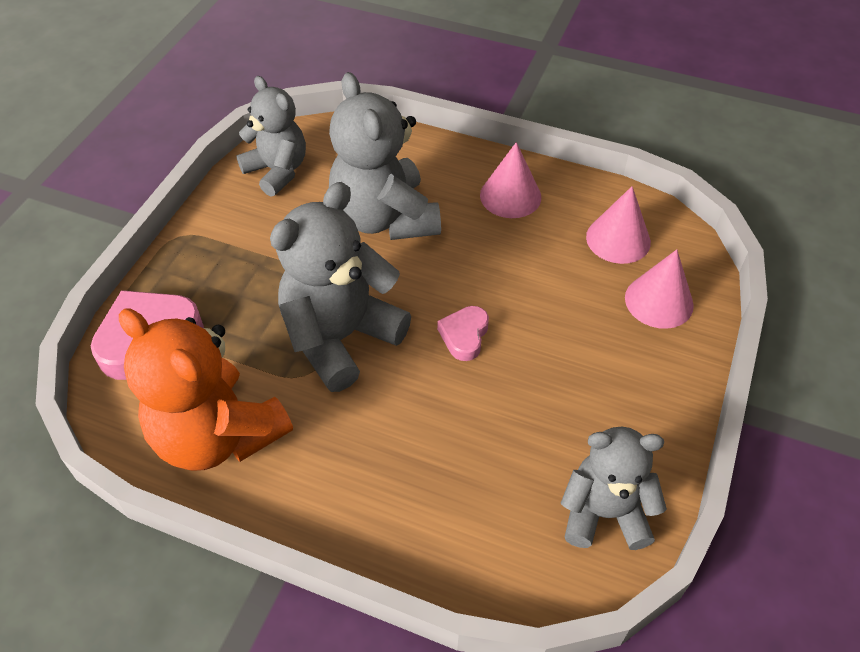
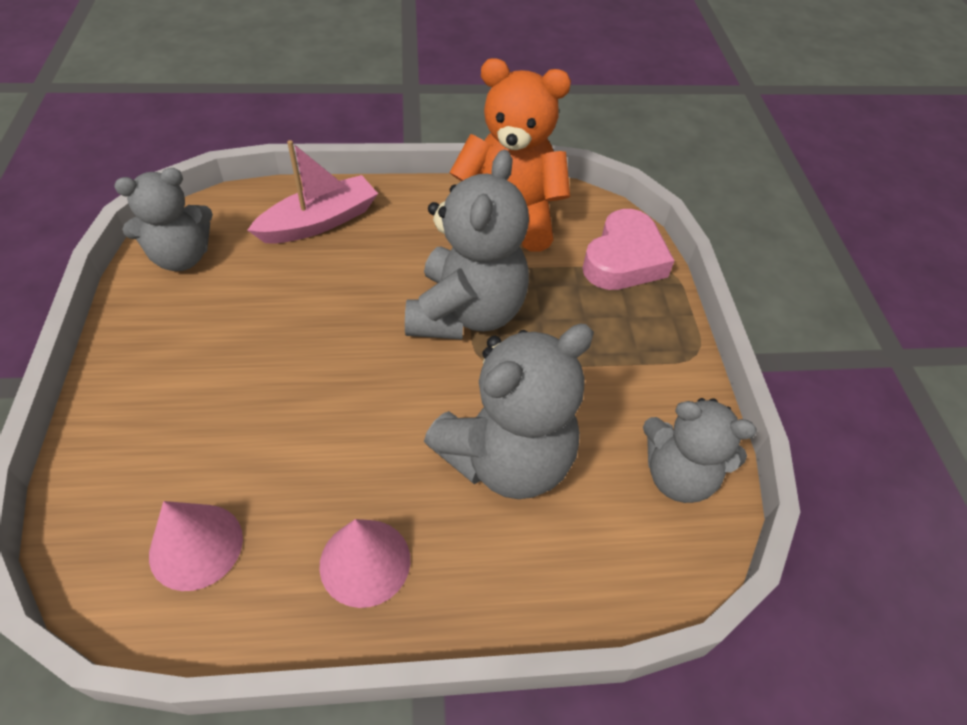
camera: 150 degrees right, 0 degrees up
(384, 218) = (506, 458): grey teddy bear -> grey teddy bear turned 105 degrees clockwise
(433, 510) = (319, 222): none -> pink boat
(464, 336) = (349, 353): pink heart -> none
(659, 301) = (135, 470): pink cone -> none

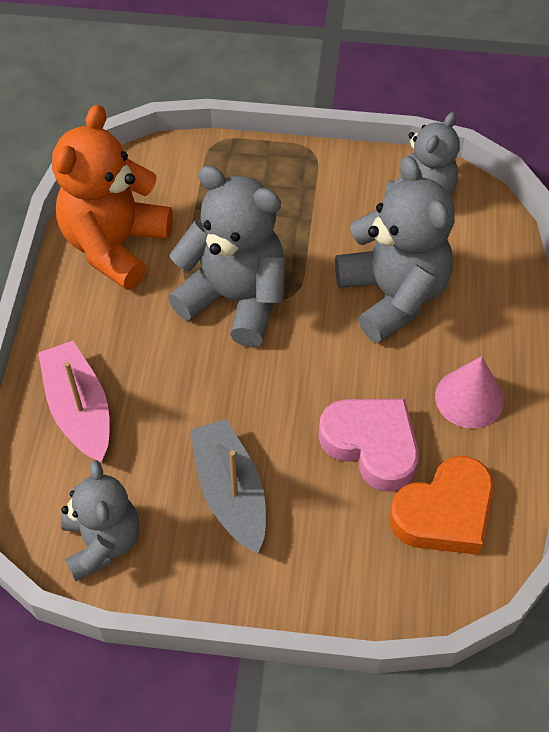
camera: 75 degrees left, 5 degrees up
(196, 546) = (444, 513): pink cone -> orange heart
(230, 339) = (230, 492): none -> grey boat
(624, 259) = (195, 170): pink heart -> pink heart (371, 445)

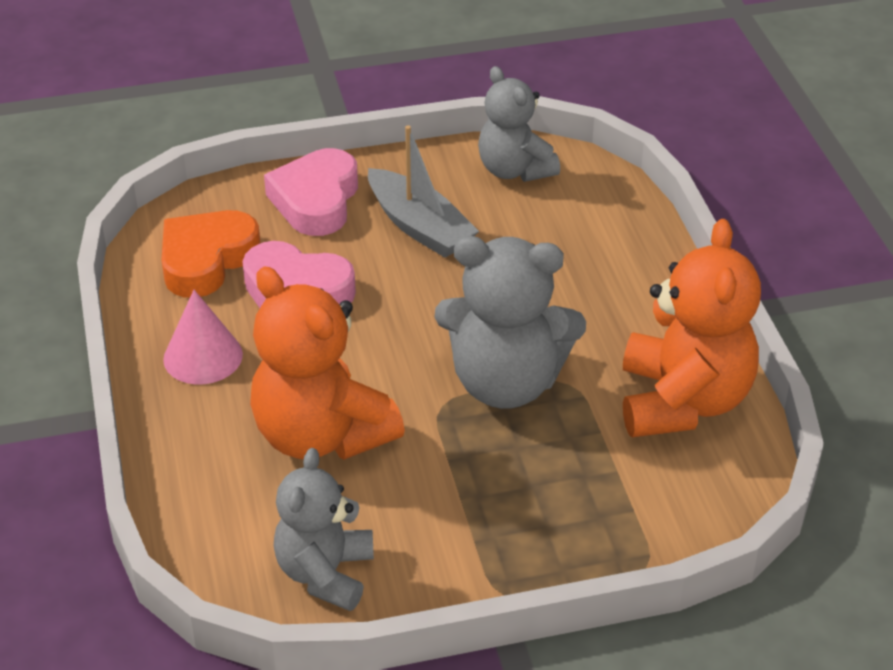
camera: 160 degrees right, 15 degrees down
(79, 409) = (605, 249): pink boat -> none
(317, 563) = (316, 200): none -> pink heart
(392, 295) = (321, 435): grey teddy bear -> orange teddy bear

